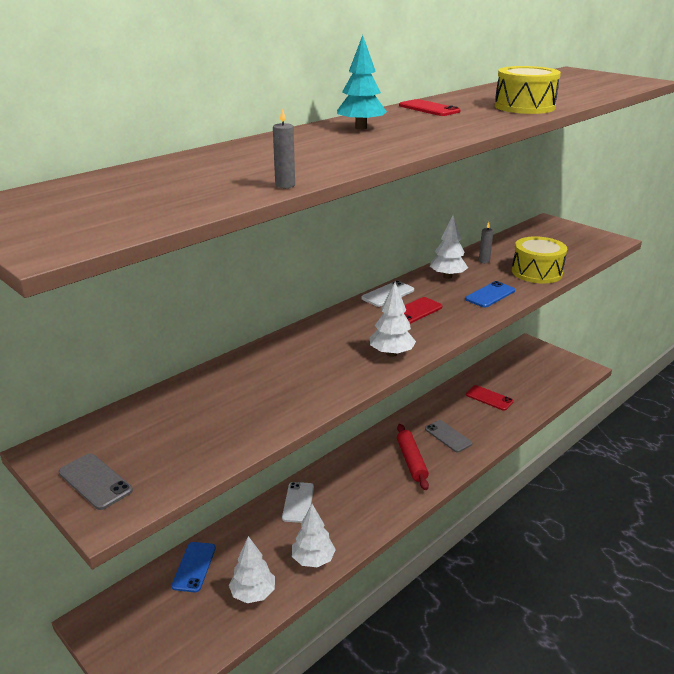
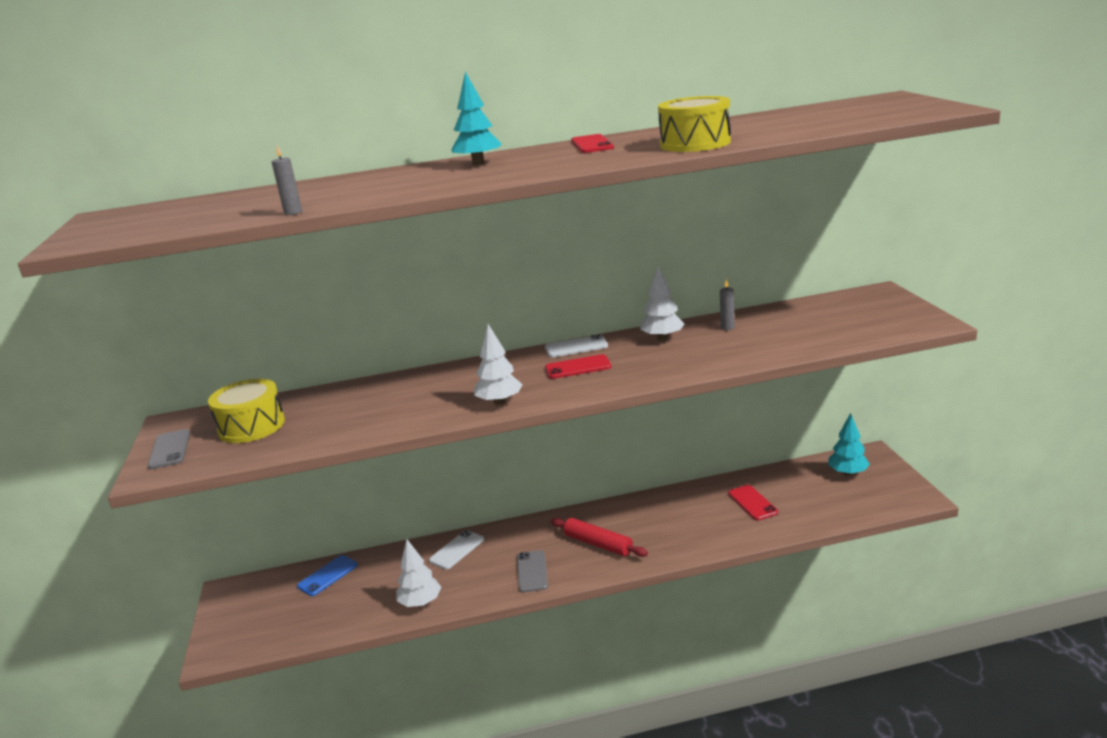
camera: 35 degrees right, 5 degrees down
(253, 593) = (349, 612): white tree -> none
(411, 461) = (598, 544): red rolling pin -> red rolling pin turned 75 degrees counterclockwise
(448, 436) = (662, 530): grey phone -> grey phone (532, 571)
(490, 295) = (679, 363): blue phone -> none
(528, 361) = (847, 473): none -> turquoise tree
(536, 272) = (770, 348): yellow drum -> yellow drum (251, 426)

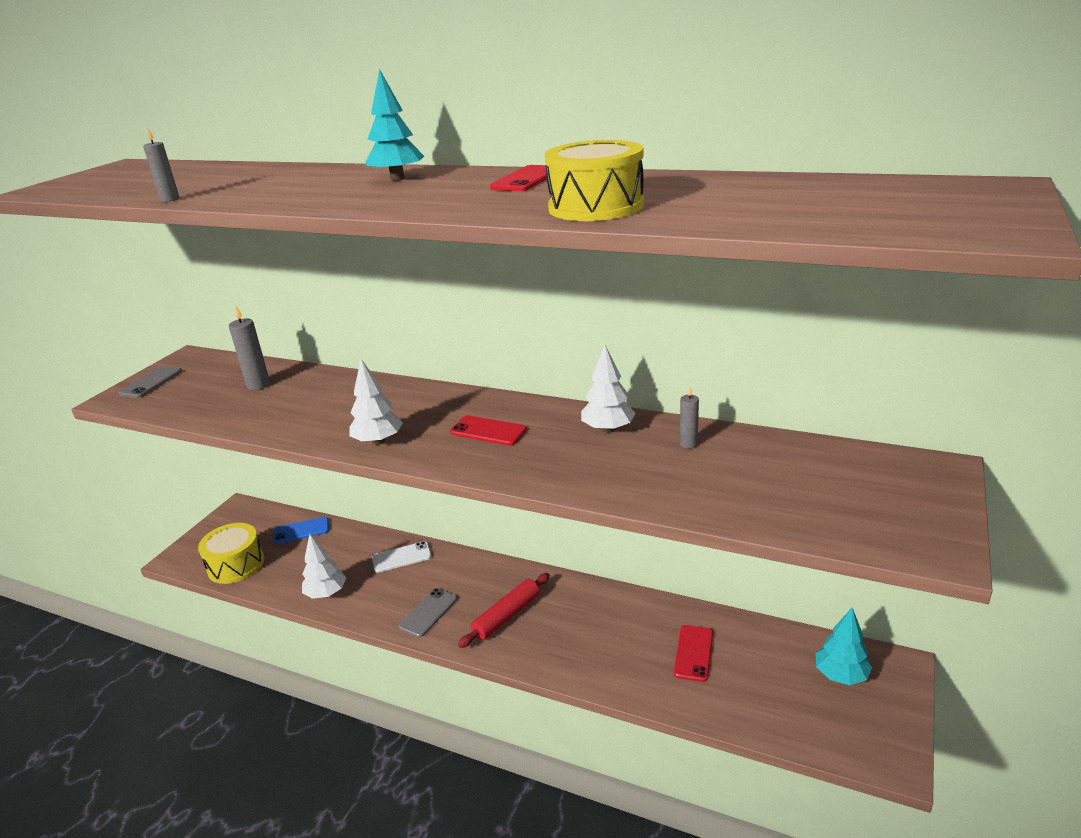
camera: 35 degrees right, 5 degrees up
(251, 426) = (215, 383): yellow drum -> yellow drum (236, 564)
(304, 412) = (258, 385): none -> grey candle
(576, 347) = (522, 405): white phone -> none
(598, 544) = (507, 616): red rolling pin -> red rolling pin turned 60 degrees clockwise

